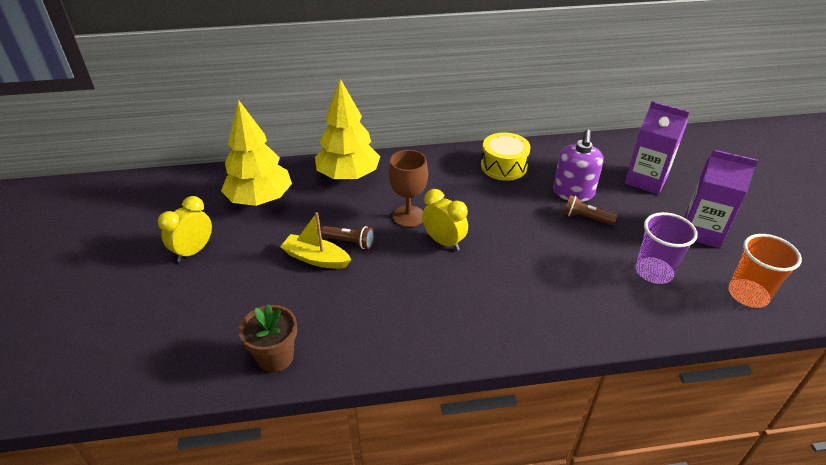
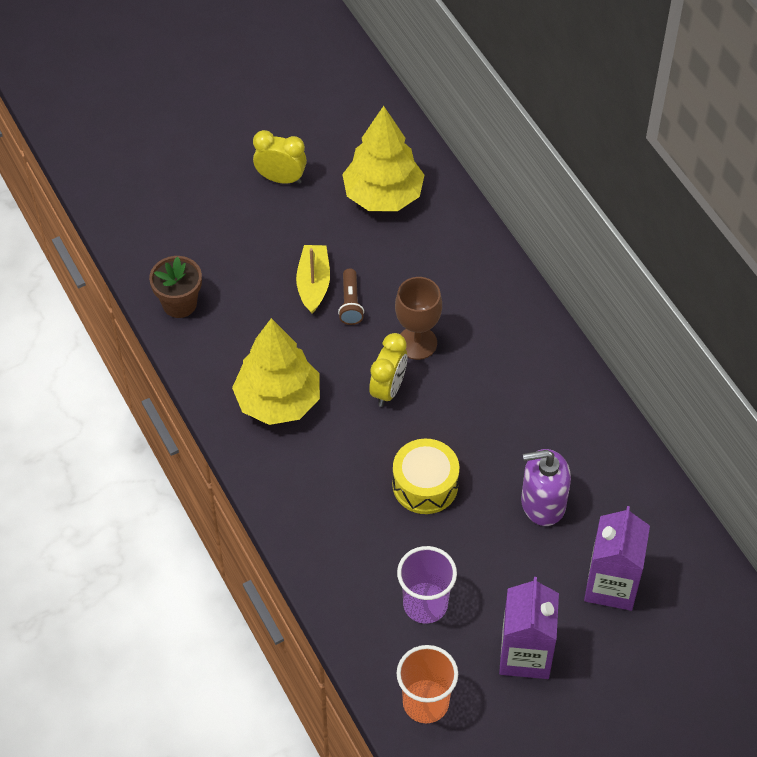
camera: 70 degrees right, 15 degrees up
(348, 176) = (465, 260): yellow tree -> yellow tree (278, 401)
(504, 166) = (564, 415): yellow drum -> yellow drum (425, 485)
(585, 218) = (496, 523): brown flashlight -> none

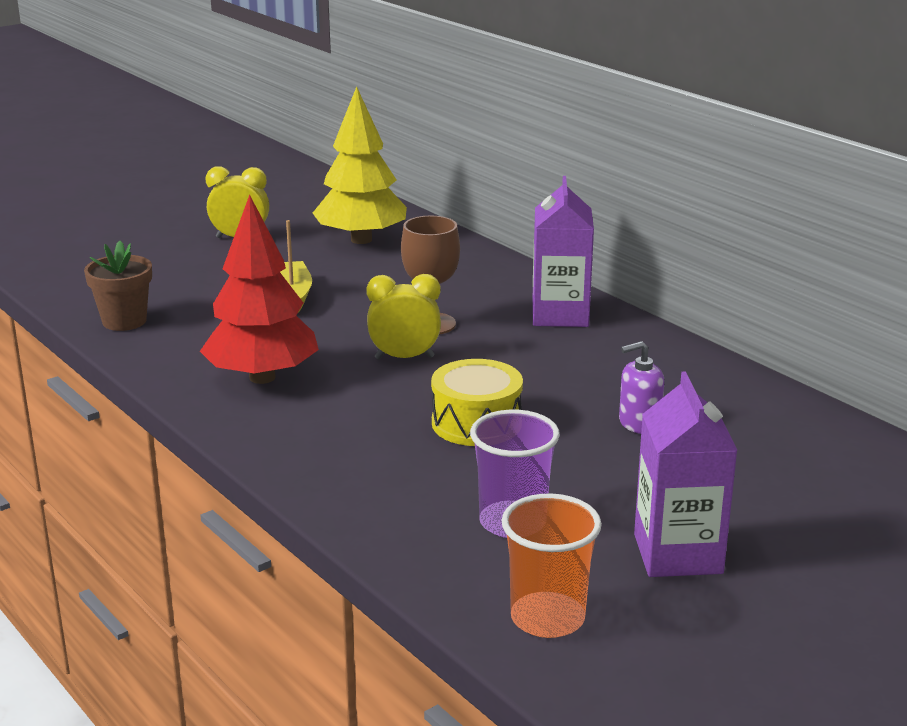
camera: 10 degrees left, 30 degrees down
(278, 401) = (262, 377): yellow tree -> red tree
(350, 303) = (341, 305): brown flashlight -> none
(388, 389) = (404, 358): yellow clock -> yellow clock turned 105 degrees counterclockwise
(543, 503) = (639, 423): purple soap dispenser -> purple soap dispenser, size x0.66
(611, 585) = (766, 480): purple carton -> purple carton (560, 315)

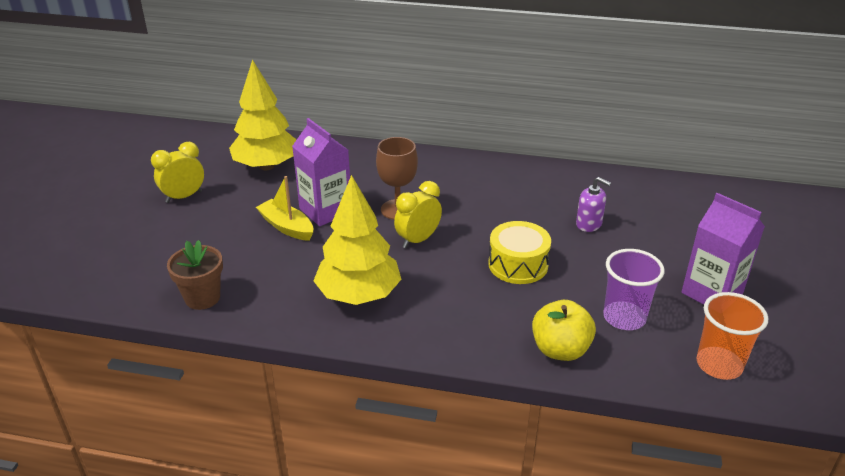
camera: 40 degrees left, 10 degrees up
(262, 377) = (359, 295): red tree -> yellow tree
(383, 513) = (560, 350): none -> yellow apple
(560, 315) = (455, 172): purple carton -> purple carton (325, 211)
(639, 423) = (589, 224): purple soap dispenser -> purple soap dispenser turned 90 degrees counterclockwise

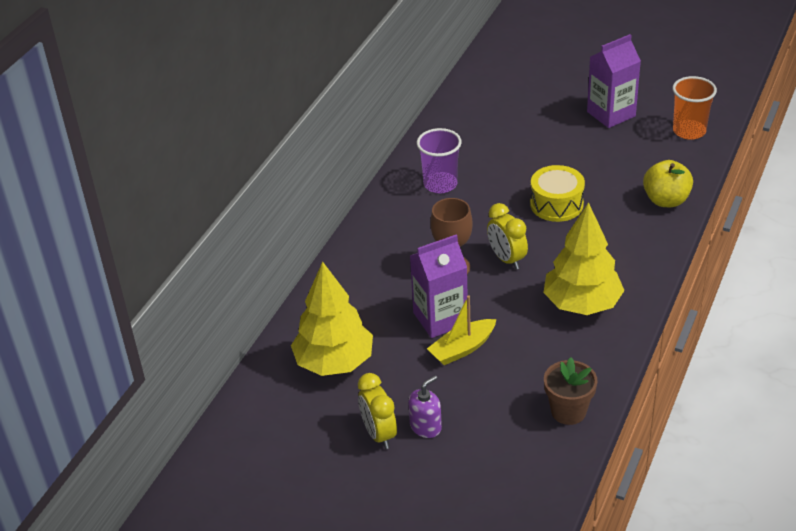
camera: 75 degrees left, 5 degrees up
(589, 224) = (507, 154): purple soap dispenser -> purple soap dispenser (425, 427)
(624, 318) = (633, 162): purple cup -> purple cup (440, 184)

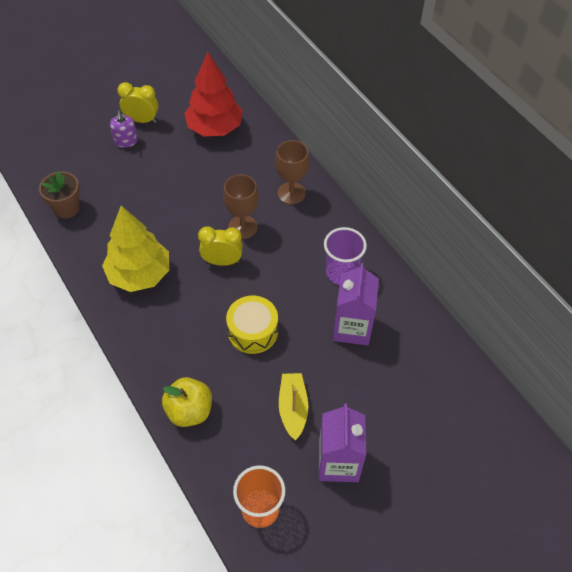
camera: 120 degrees right, 15 degrees up
(334, 362) = (214, 128): yellow tree -> red tree
(376, 257) = (291, 193): none -> brown goblet
(440, 319) = (201, 194): purple carton -> purple carton (352, 328)
(462, 349) = (166, 189): yellow boat -> yellow boat (293, 408)

